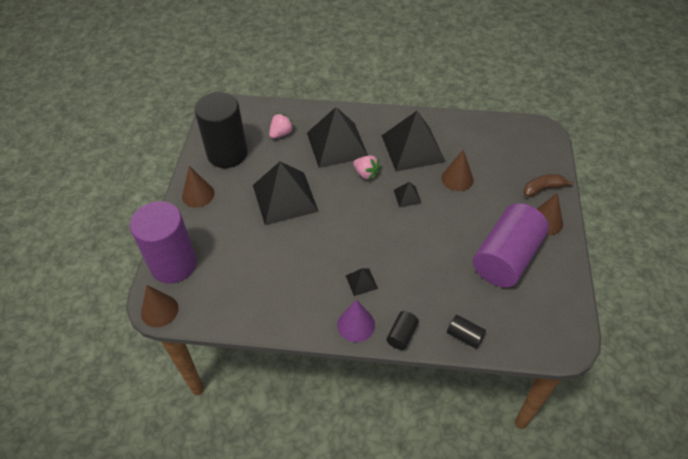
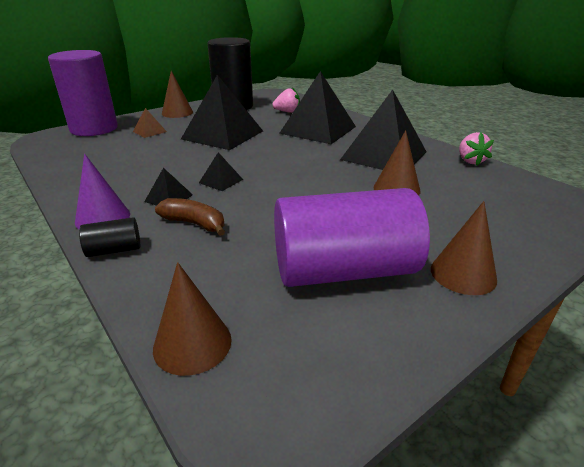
camera: 45 degrees right, 20 degrees down
(159, 310) = (38, 140): brown cone -> brown cone (192, 343)
(225, 234) = (149, 131): none -> brown pyramid
(366, 174) = (310, 150): pink strawberry -> pink strawberry (470, 161)
(407, 196) = (320, 176): black pyramid -> black pyramid (221, 181)
(464, 336) = (160, 297): black cylinder -> none
(543, 188) = (508, 246): brown banana -> brown banana (195, 224)

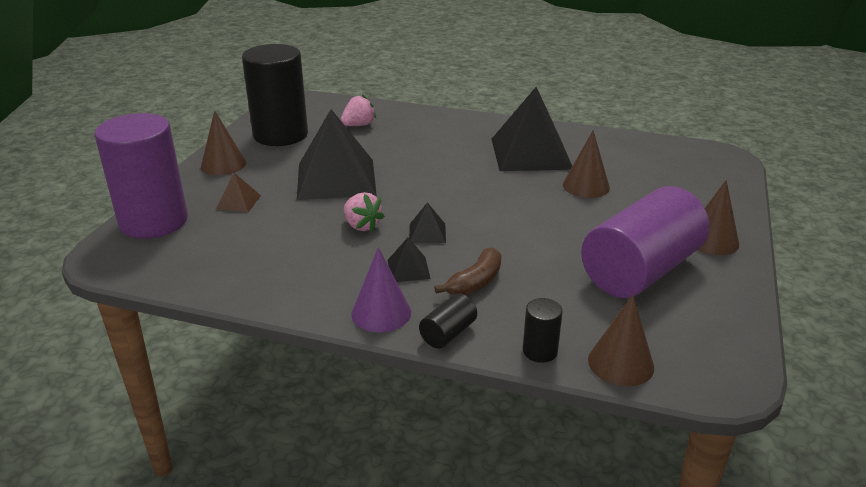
camera: 35 degrees left, 0 degrees up
(148, 296) = (540, 351): none -> black cylinder
(195, 224) = (475, 282): brown banana -> brown banana turned 135 degrees clockwise
(318, 130) = (428, 141): black pyramid -> none
(470, 161) = (605, 137): pink strawberry -> pink strawberry (362, 226)

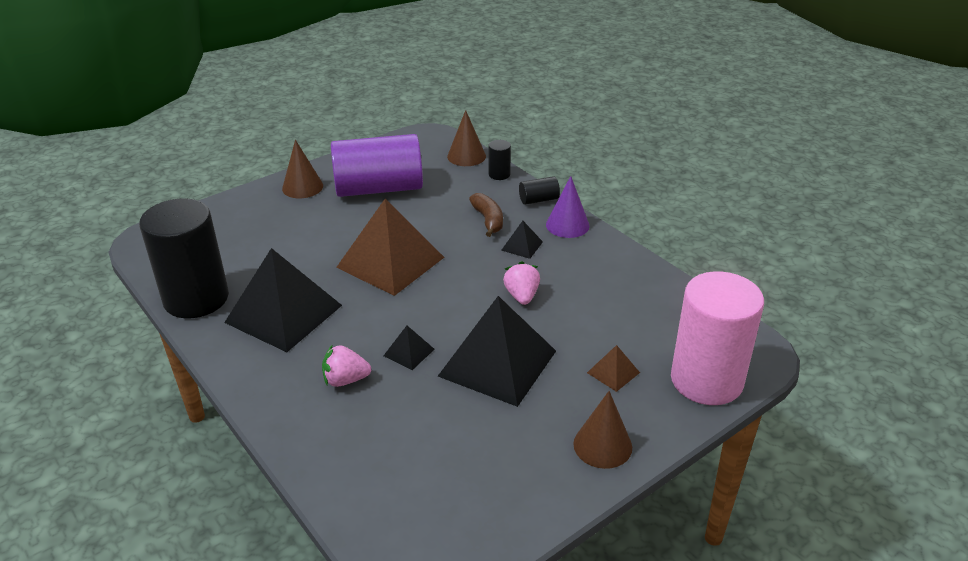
camera: 145 degrees left, 5 degrees up
(154, 221) = (706, 380): purple cylinder -> pink cylinder
(280, 135) = (501, 478): black cylinder -> black cylinder (196, 298)
(358, 125) = (392, 451): pink strawberry -> pink strawberry (345, 380)
(427, 233) = (478, 268): black pyramid -> black pyramid (409, 352)
(475, 282) = (488, 220): brown banana -> brown banana turned 90 degrees clockwise
(511, 210) = (390, 262): none -> brown pyramid
(586, 186) = (301, 258): brown cone -> none

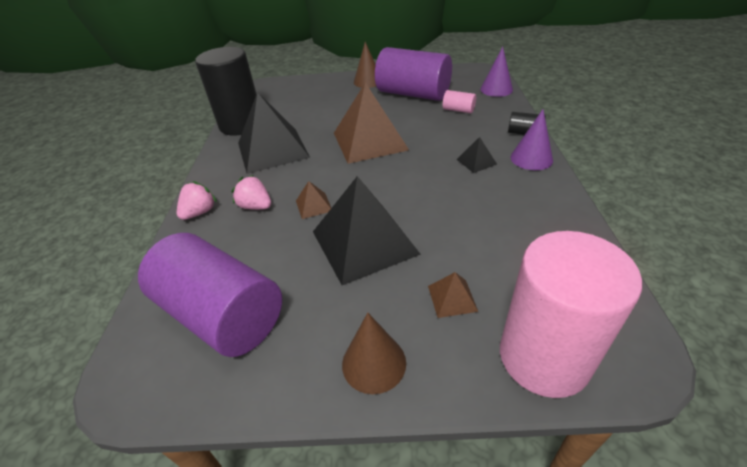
camera: 40 degrees right, 5 degrees up
(409, 352) = (313, 205): black pyramid -> brown pyramid
(438, 482) = (223, 314): none -> purple cylinder
(450, 194) = (458, 110): none -> pink cylinder
(466, 156) = (496, 89): brown cone -> purple cone
(488, 220) = (468, 135): brown banana -> none
(499, 174) = (509, 107): black cylinder -> none
(522, 296) = (437, 198): pink strawberry -> pink strawberry (200, 212)

